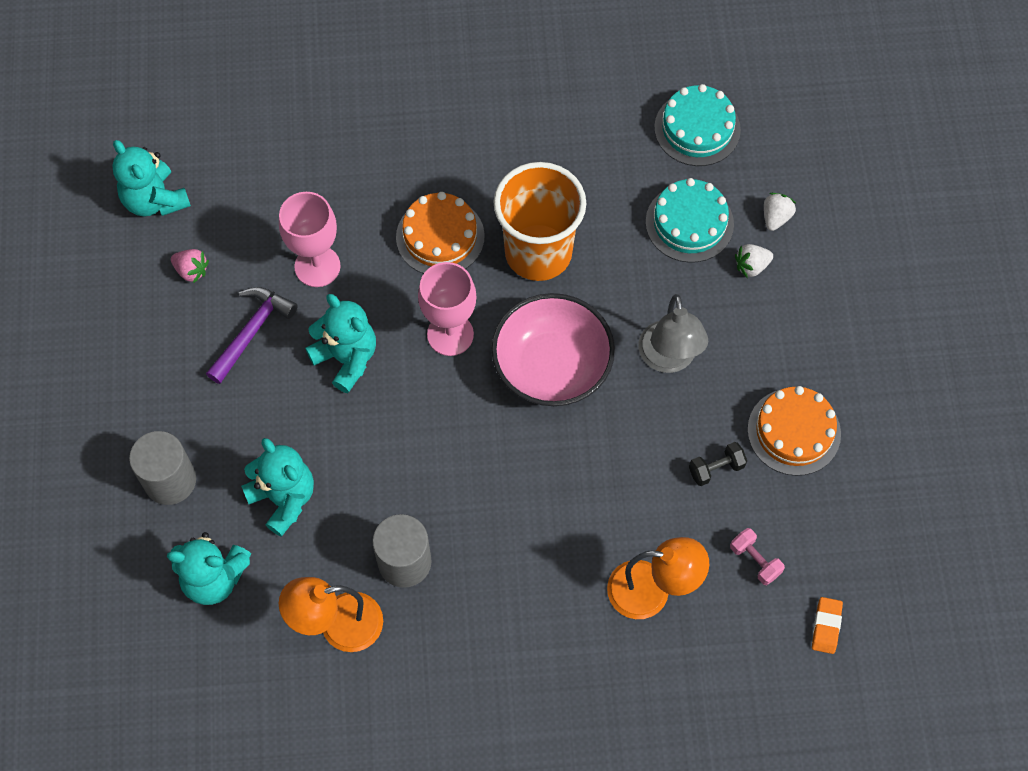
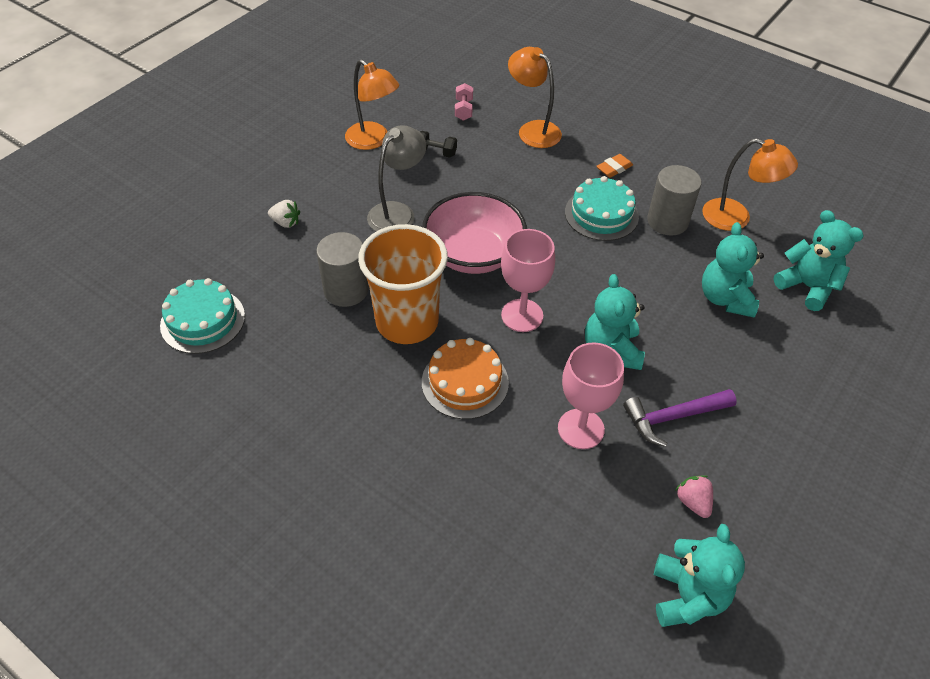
camera: 140 degrees left, 15 degrees down
(170, 480) = (807, 360): grey cylinder -> grey cylinder (346, 290)
(689, 223) = (288, 270): turquoise cake -> turquoise cake (601, 214)
(775, 217) = (234, 236): white strawberry -> none
(794, 431) = (373, 141): orange cake -> orange lamp
(826, 626) = (460, 72): orange eraser -> orange eraser (614, 168)

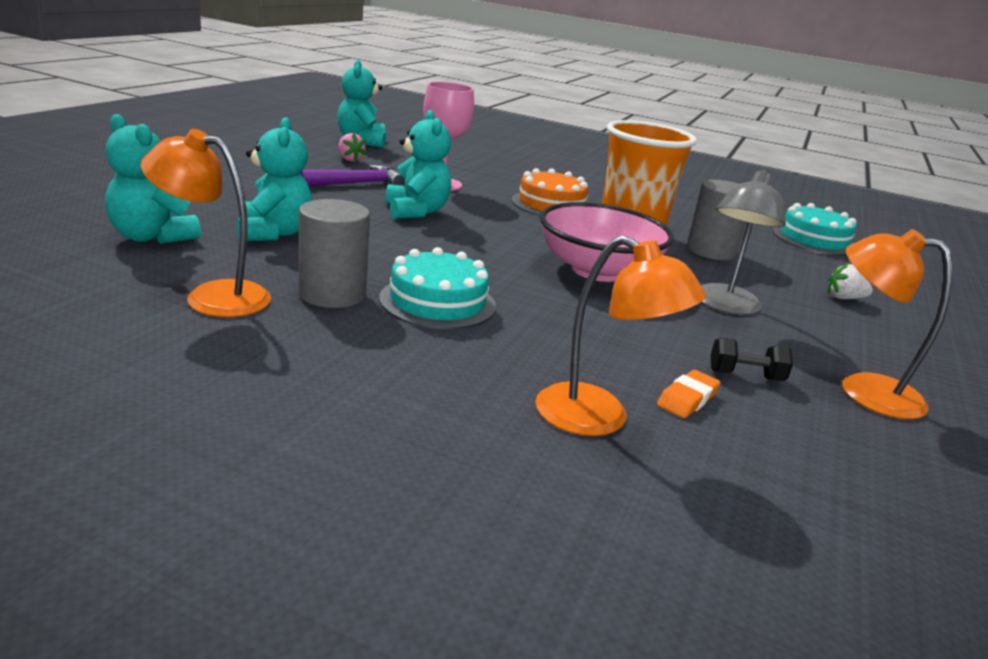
camera: 165 degrees right, 25 degrees down
(463, 110) = (767, 454): pink dumbbell -> none
(522, 315) = (516, 232): pink goblet -> none
(614, 168) = (420, 357): orange eraser -> orange eraser (687, 399)

